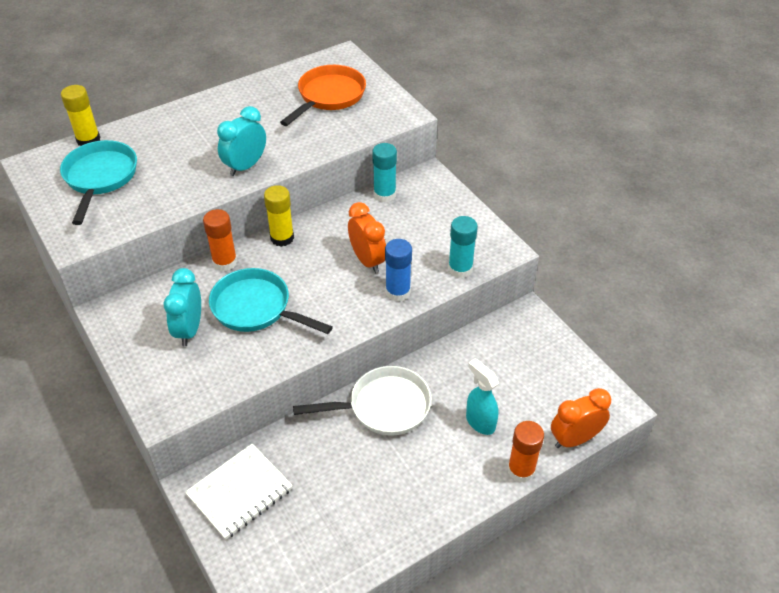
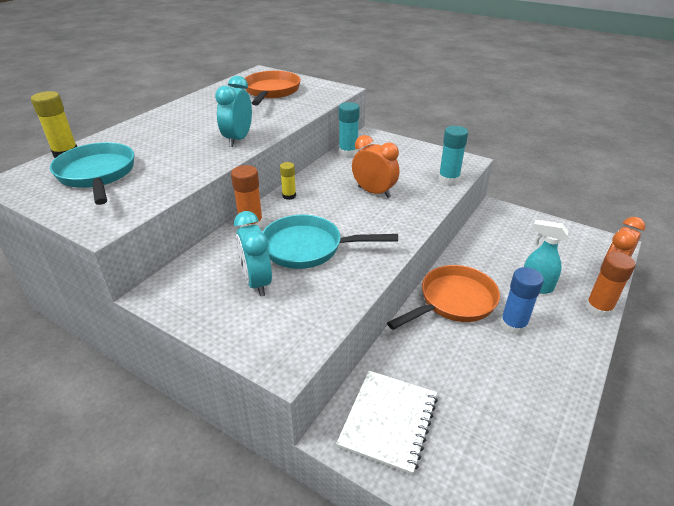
camera: 25 degrees left, 10 degrees down
(282, 238) = (289, 196): yellow glue stick -> yellow glue stick, size x0.62
(384, 407) = (453, 301): white pan -> orange pan
(398, 292) = (417, 204): blue glue stick -> blue glue stick (513, 325)

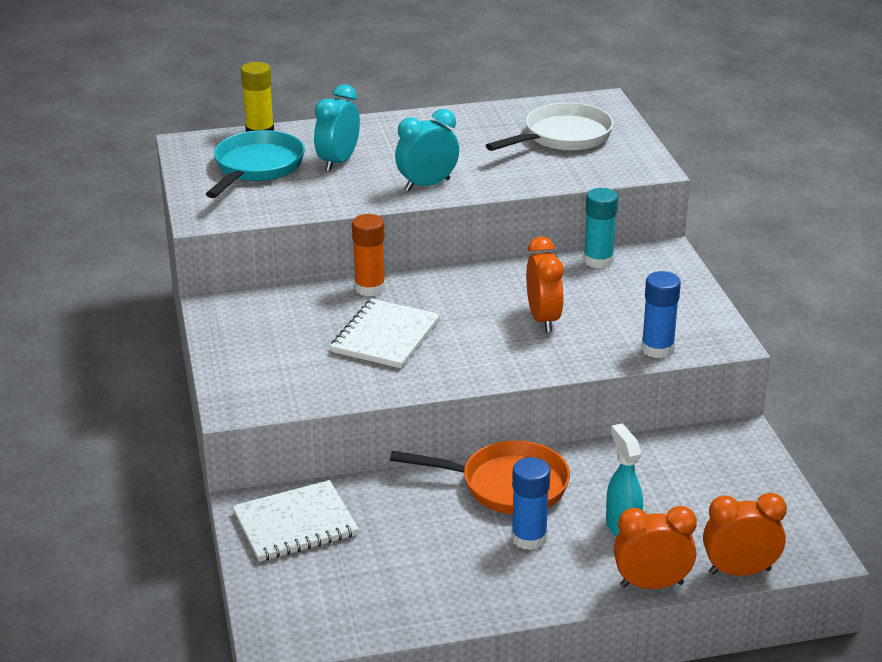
camera: 45 degrees right, 5 degrees down
(257, 282) = (299, 341): turquoise clock -> turquoise clock (338, 162)
(271, 91) = (563, 137): orange pan -> white pan
(289, 196) = (449, 278): yellow glue stick -> none
(308, 248) = (386, 336): turquoise pan -> white notebook
(448, 179) = (657, 349): turquoise glue stick -> blue glue stick
(598, 308) = (651, 584): orange glue stick -> orange clock

